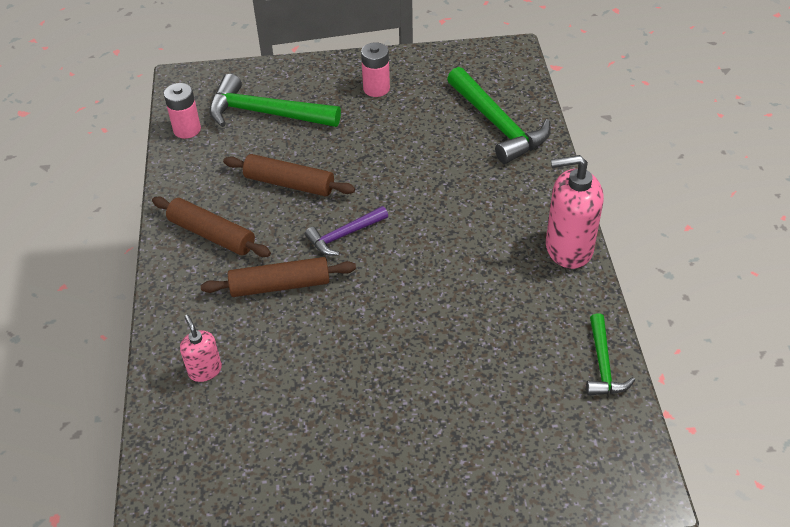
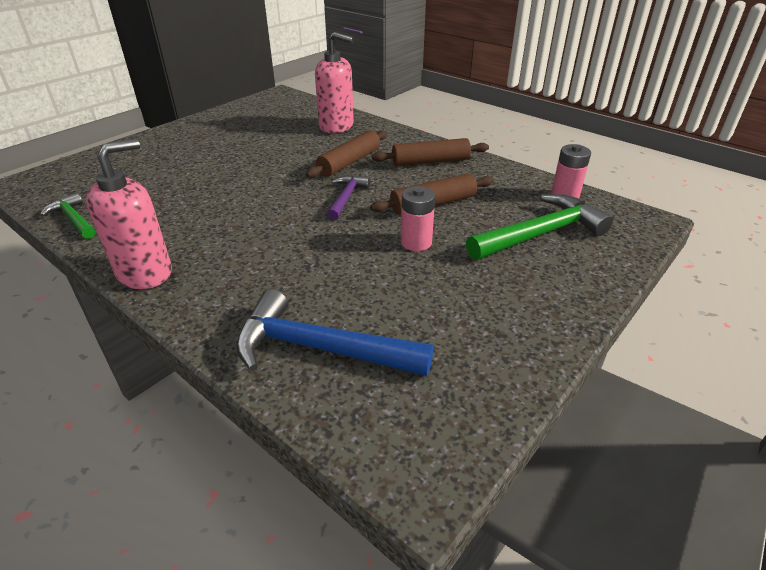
camera: 135 degrees right, 10 degrees down
(205, 370) = (336, 126): pink soap dispenser -> pink soap dispenser, size x1.87
(376, 88) = (497, 310): pink battery -> pink battery (416, 242)
(497, 124) = (320, 348): green hammer -> blue hammer

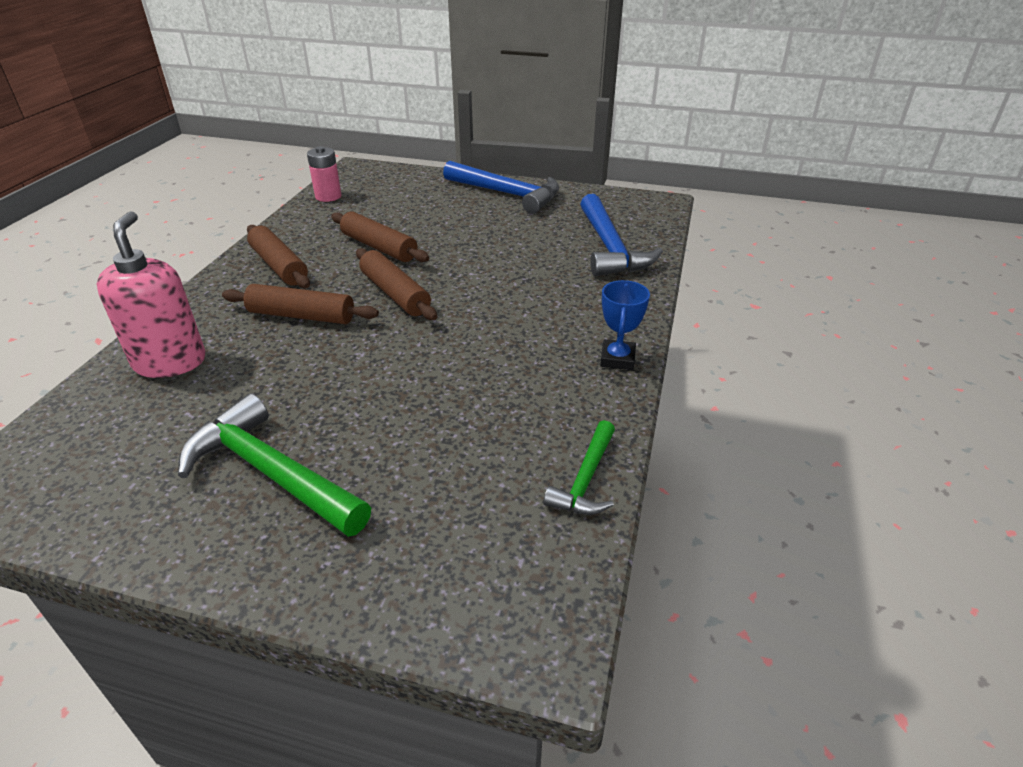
camera: 115 degrees left, 0 degrees up
(145, 272) = (617, 359): pink soap dispenser -> blue trophy
(346, 198) = (395, 293): purple hammer -> brown rolling pin
(416, 242) = (453, 242): pink battery -> none
(527, 313) = (507, 194): none -> blue hammer
(540, 234) = (402, 199): green hammer -> green hammer (271, 473)

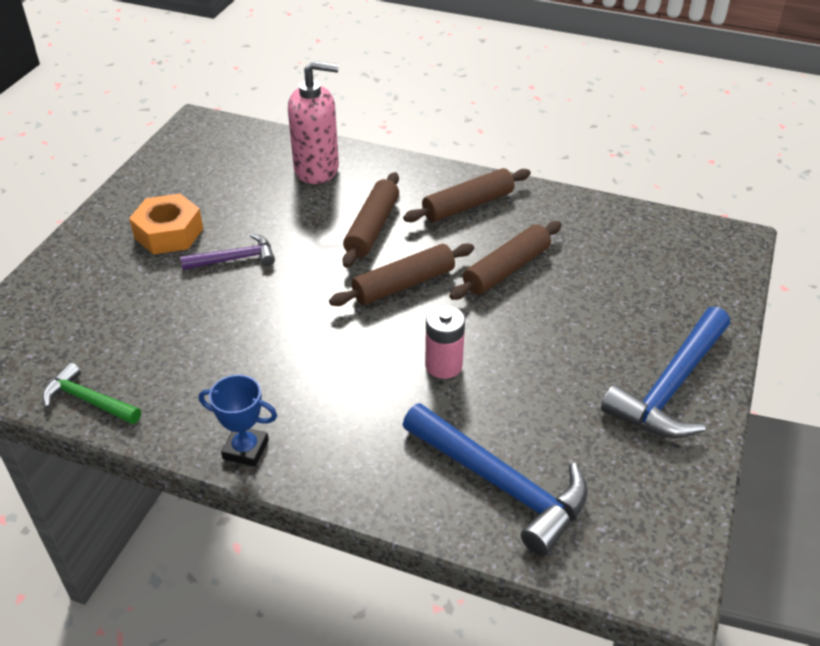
camera: 95 degrees right, 5 degrees up
(271, 473) = (169, 233): green hammer -> orange nut
(328, 196) = (639, 223): pink battery -> pink battery (443, 365)
(339, 404) = (234, 259): none -> purple hammer
(610, 247) = (500, 484): blue hammer -> blue hammer turned 135 degrees counterclockwise

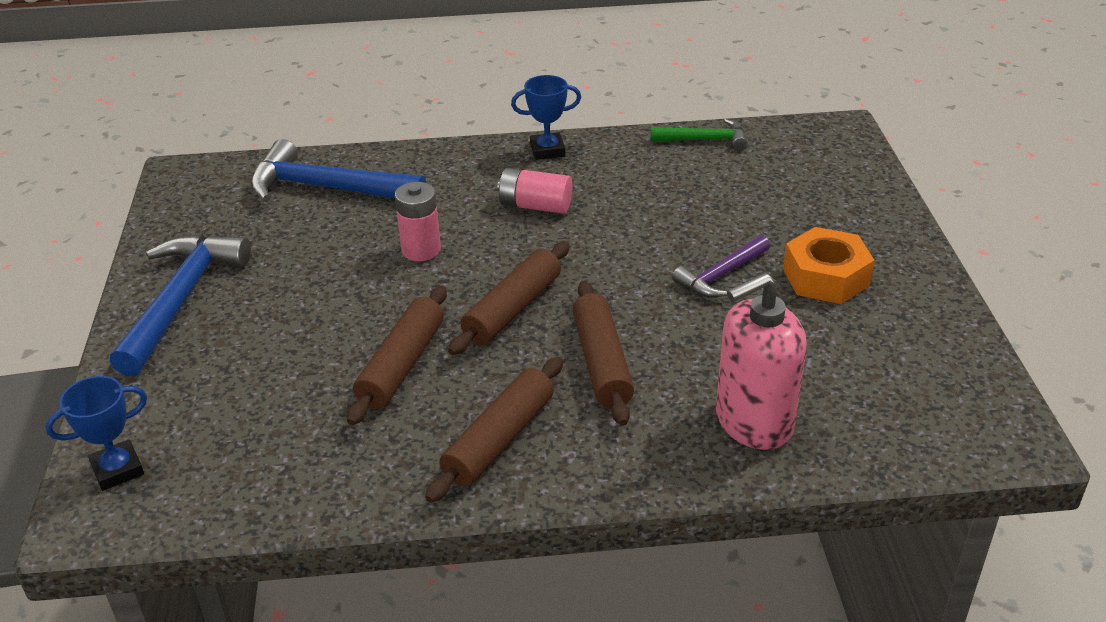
camera: 155 degrees right, 5 degrees down
(314, 378) = (535, 206): none -> pink battery
(717, 261) = (118, 470): none -> blue trophy

